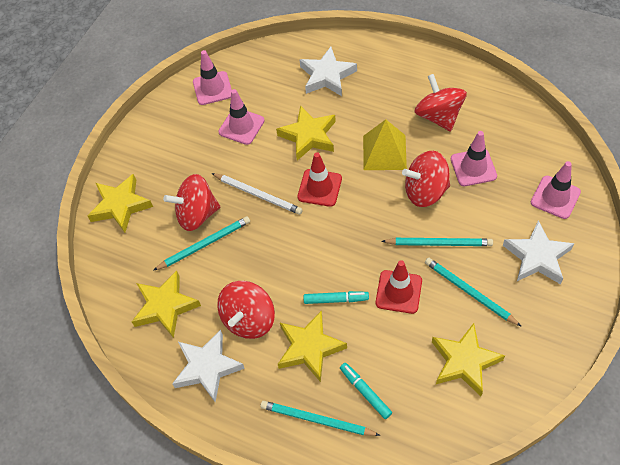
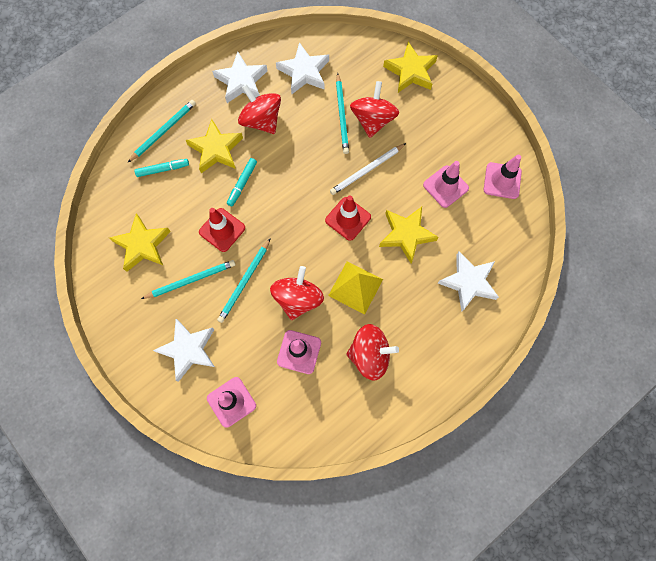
camera: 110 degrees right, 15 degrees up
(165, 306) = (304, 72): yellow star -> white star

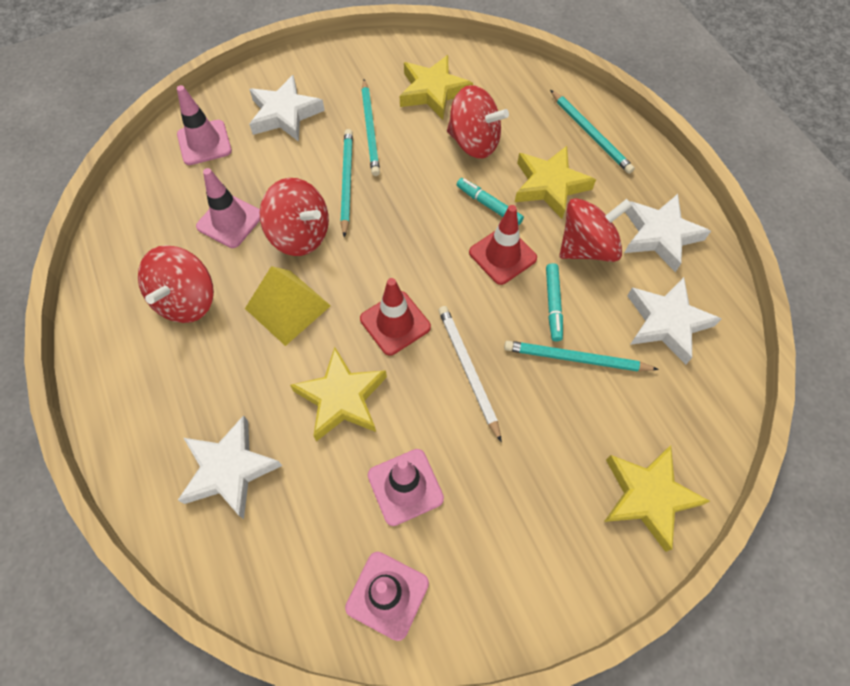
camera: 105 degrees right, 10 degrees down
(163, 169) = (532, 125): turquoise marker -> turquoise marker (553, 304)
(222, 230) = (427, 171): red traffic cone -> red traffic cone (502, 255)
(244, 282) = (346, 182): turquoise pencil -> turquoise pencil turned 45 degrees clockwise
(373, 120) = (558, 403): red spinning top -> red spinning top (474, 142)

